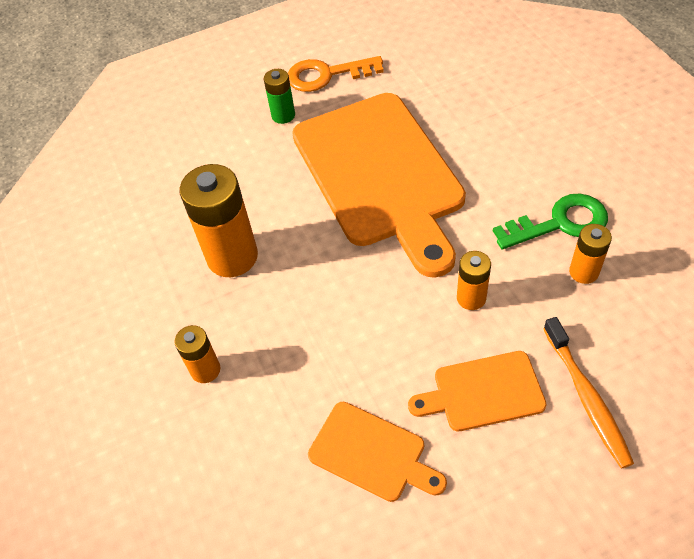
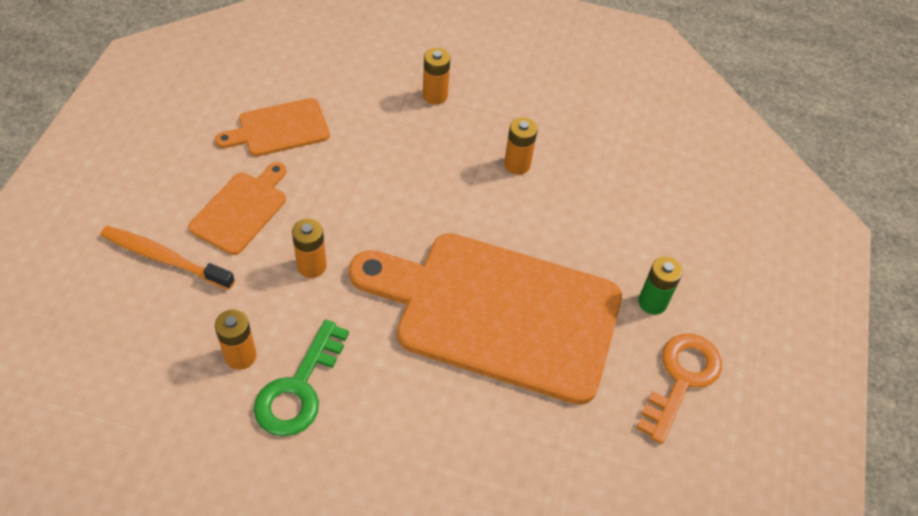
camera: 120 degrees right, 0 degrees up
(232, 257) = (517, 165): orange battery -> orange battery, size x0.53

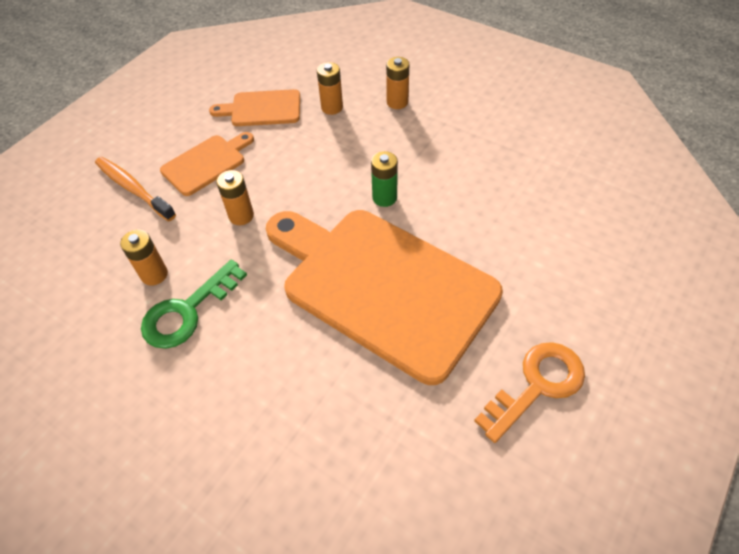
camera: 25 degrees right, 0 degrees up
(517, 165) = (447, 166): orange battery -> orange battery (332, 107)
(652, 302) = (532, 307): green battery -> green battery (384, 197)

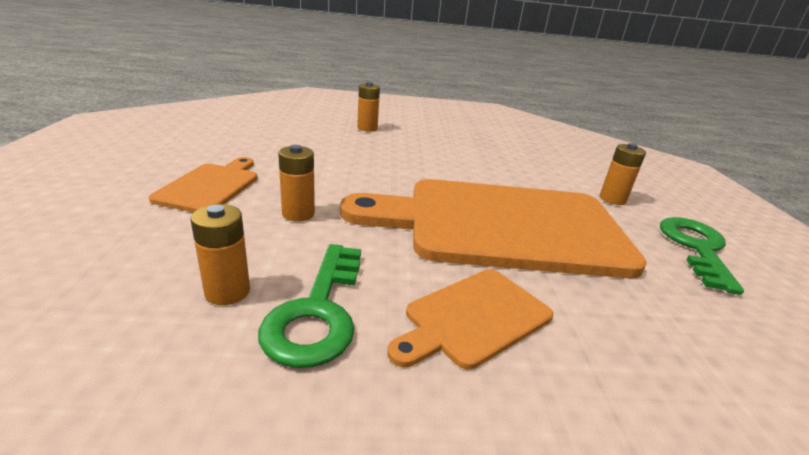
camera: 40 degrees left, 25 degrees down
(133, 188) = (117, 223): orange toothbrush -> none
(262, 109) = (241, 145): orange cutting board -> orange cutting board (474, 318)
(332, 107) = (313, 136): orange battery -> orange battery (612, 199)
(384, 197) = (427, 175): green battery -> none
(536, 386) = (696, 248): orange key -> green key

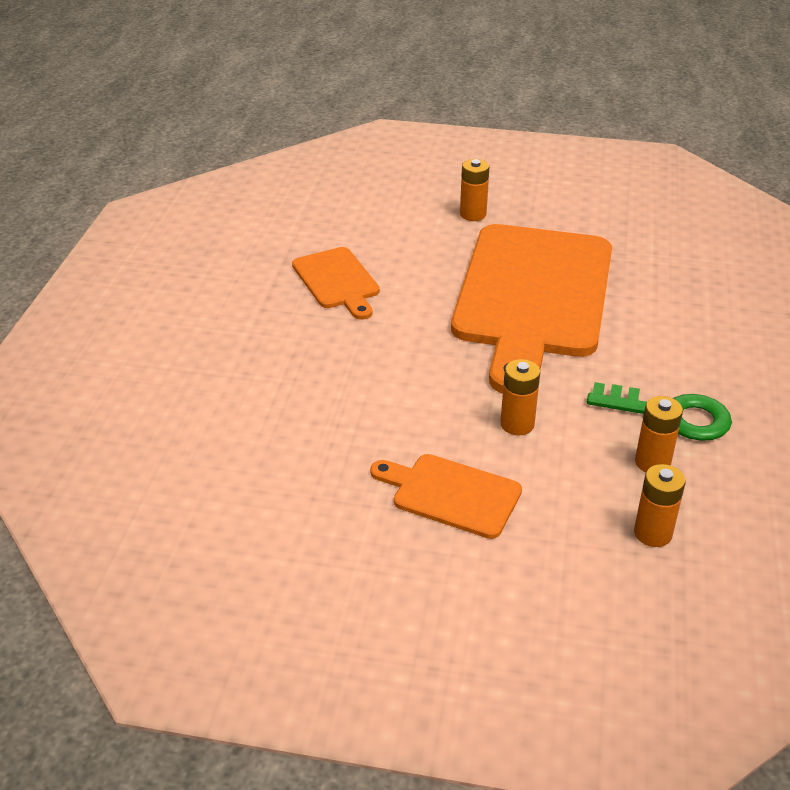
camera: 75 degrees left, 10 degrees up
(367, 128) = (236, 354): orange battery -> orange battery (652, 533)
(474, 318) = (668, 341): orange cutting board -> orange cutting board (337, 281)
(696, 248) = (564, 205): green key -> none

